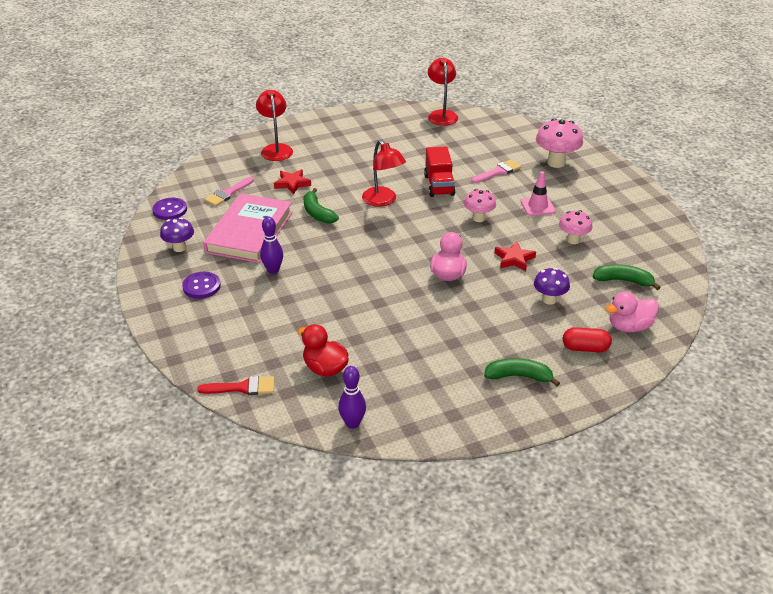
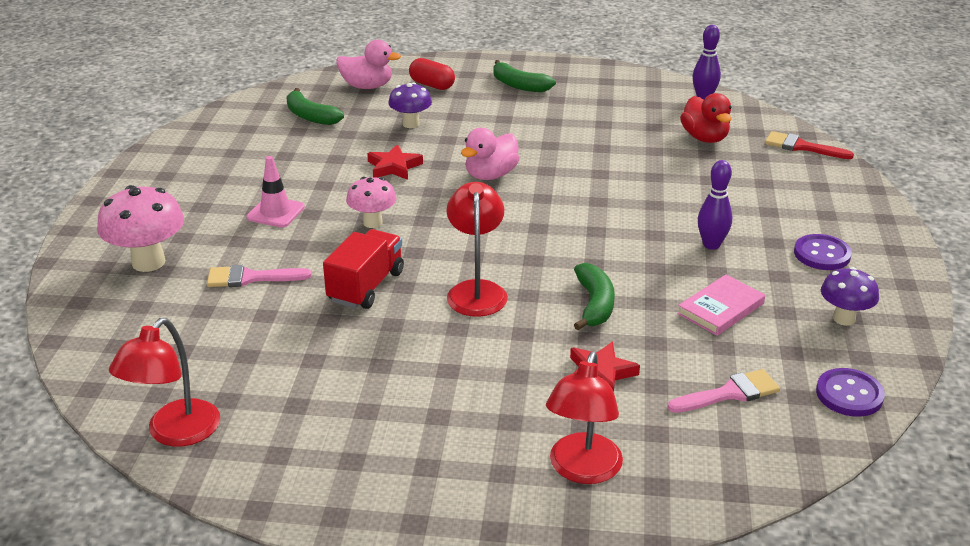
camera: 150 degrees left, 5 degrees down
(249, 232) = (721, 309): pink book -> pink book, size x0.51
(573, 240) = (297, 164): pink mushroom -> none

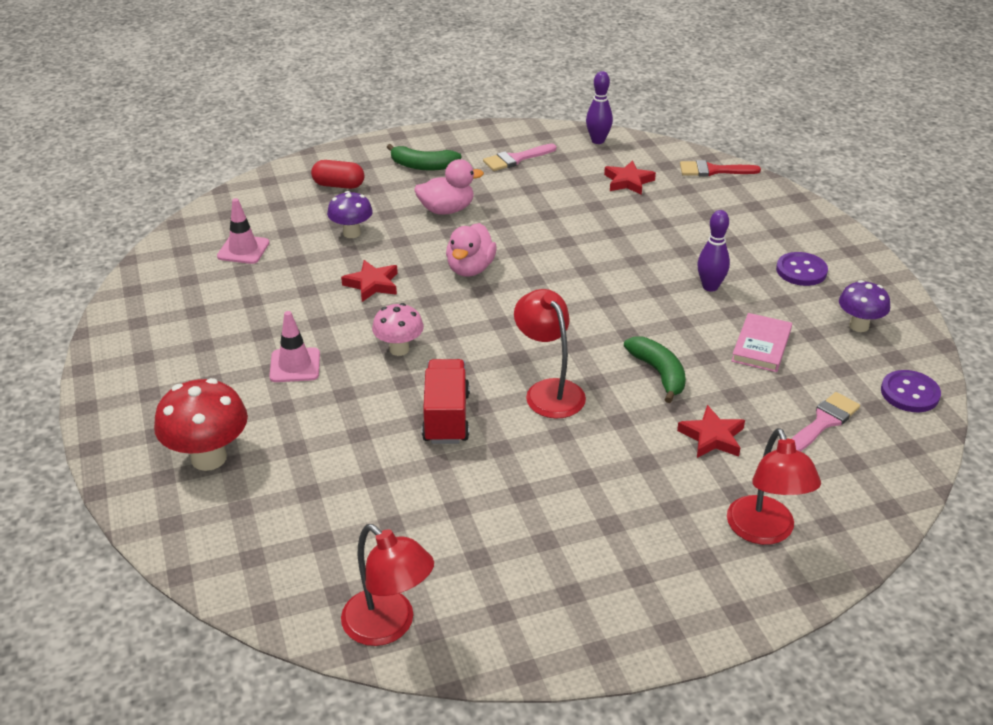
camera: 25 degrees left, 5 degrees up
(148, 262) = (209, 458): pink mushroom -> red mushroom
(175, 433) = (388, 626): red lamp -> red lamp turned 45 degrees counterclockwise
(250, 278) = (328, 443): pink brush -> pink brush (516, 159)
(310, 116) = (243, 250): green banana -> pink traffic cone
(367, 86) = (274, 202): pink duck -> pink duck (446, 210)
(705, 138) = (628, 181): red duck -> red star

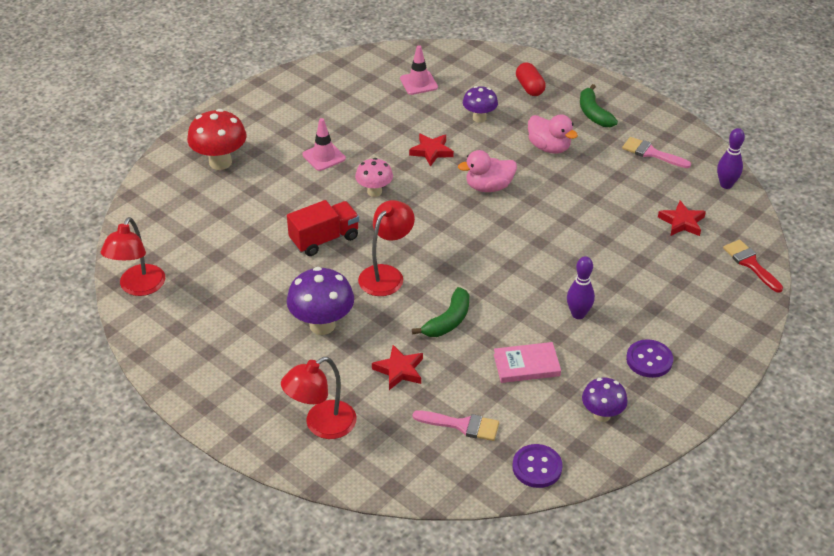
camera: 60 degrees right, 5 degrees up
(595, 472) = (322, 325): none -> purple mushroom

